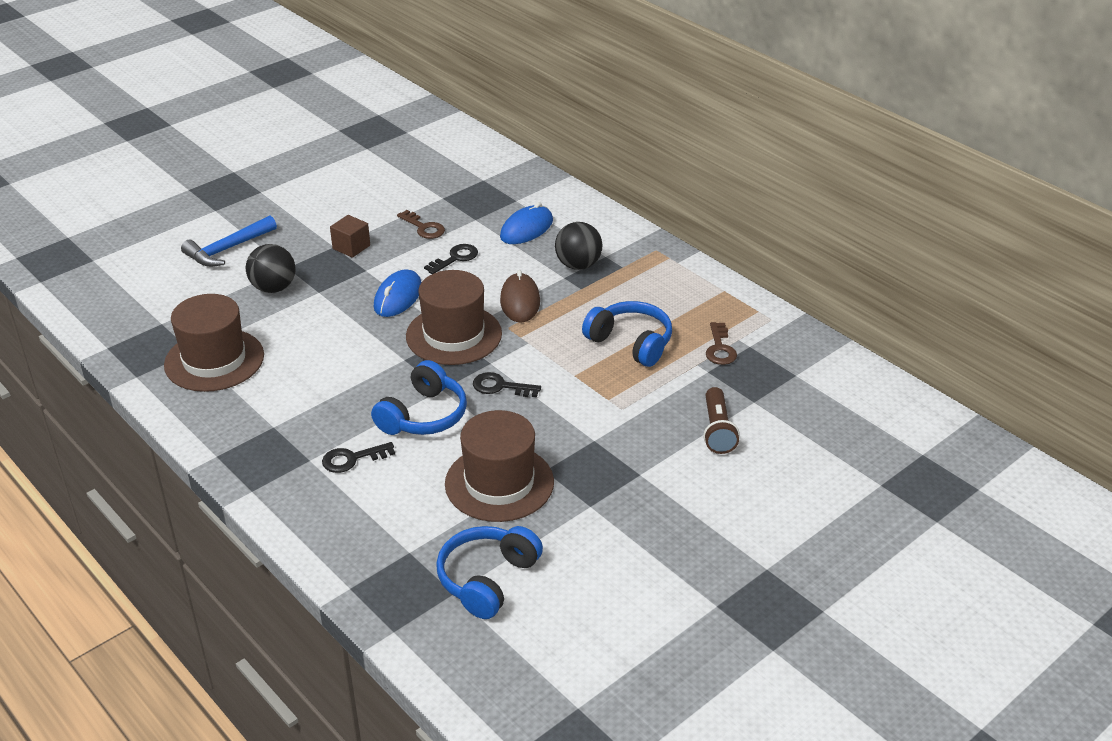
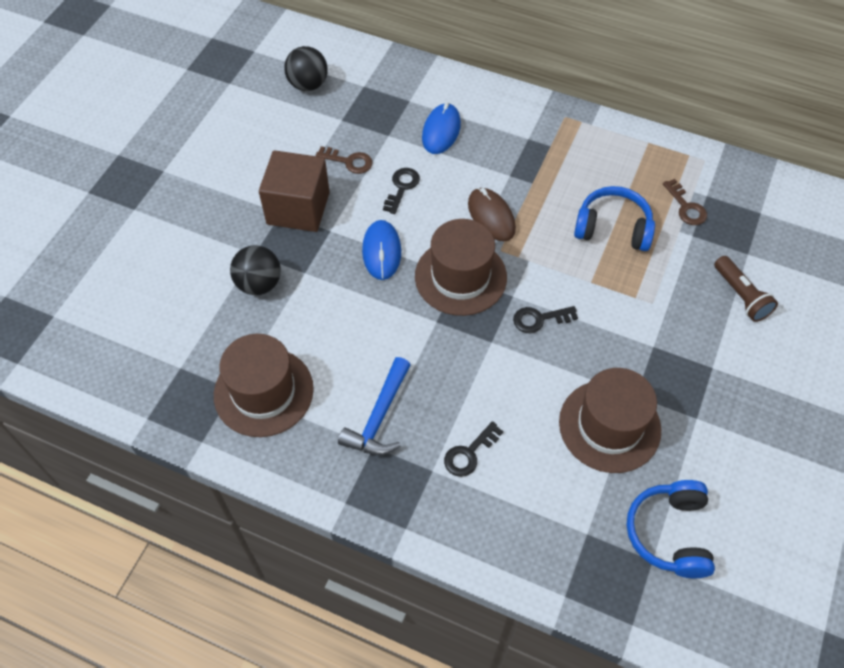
camera: 25 degrees left, 20 degrees up
(228, 249) = (181, 253): blue hammer -> blue hammer (379, 417)
(351, 247) = (298, 208): brown cube -> brown cube, size x1.94
(423, 415) = (496, 378): blue headphones -> none
(578, 265) = (512, 157): black ball -> black ball (308, 84)

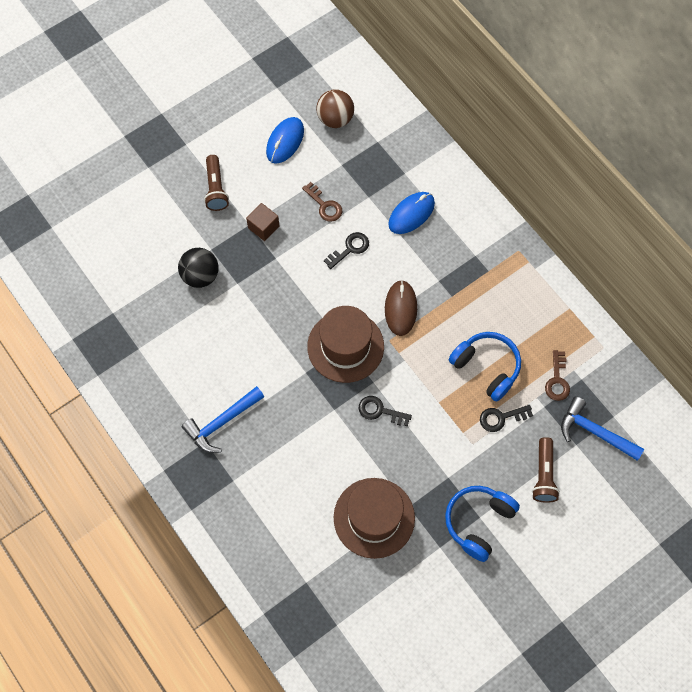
camera: 30 degrees right, 10 degrees up
(223, 196) = (216, 189): none -> brown flashlight
(263, 392) = (157, 361): brown hat -> none
(298, 208) = (263, 227): brown cube -> brown cube, size x0.52
(308, 84) = (335, 119): black ball -> brown ball
(381, 251) = (301, 295): blue mouse -> blue mouse (285, 141)
(469, 453) = (265, 482): black key -> black key (501, 418)
(669, 533) = (361, 614): blue headphones -> blue headphones (478, 522)
(755, 234) = (595, 432): none -> blue hammer

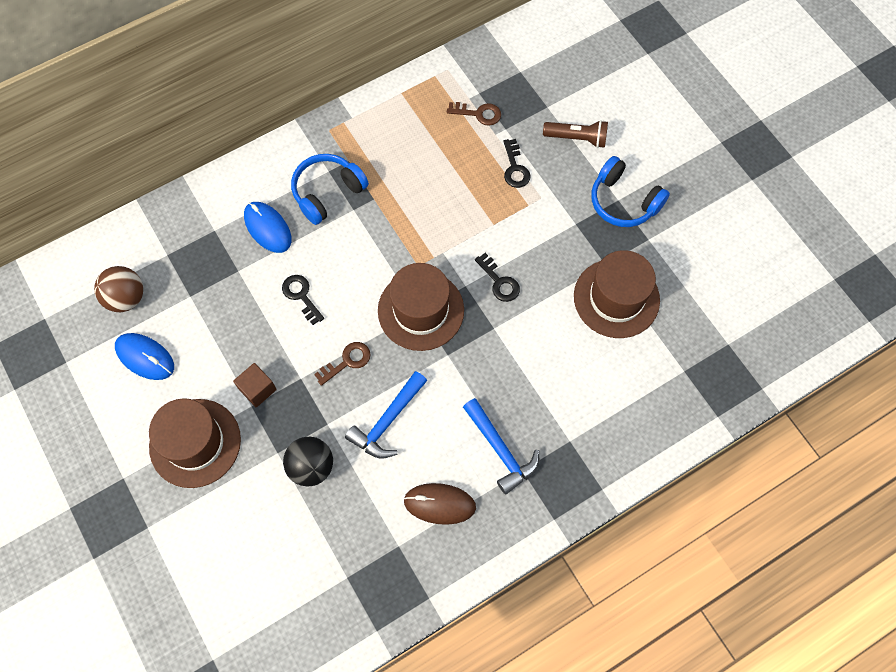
camera: 85 degrees left, 0 degrees up
(216, 189) = (195, 443): brown flashlight -> brown hat
(324, 205) = (240, 319): brown key -> brown key (347, 362)
(380, 411) = (499, 281): black key -> black key turned 60 degrees counterclockwise
(400, 309) = (382, 250): brown mouse -> brown mouse (439, 504)
(486, 367) = (459, 175): blue headphones -> blue headphones (327, 193)
(595, 432) = (535, 89): blue hammer -> blue hammer (387, 421)

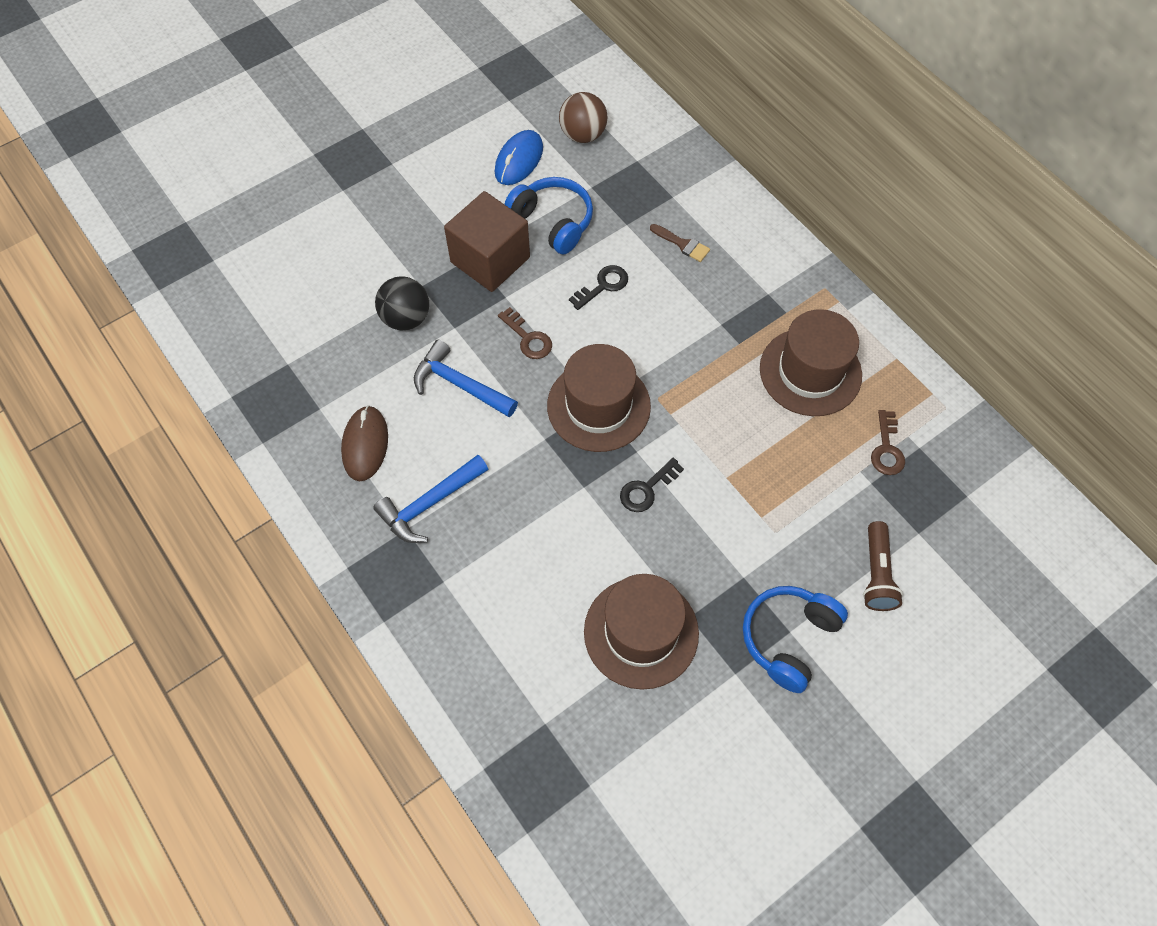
camera: 85 degrees right, 5 degrees down
(195, 443) = (429, 215): brown hat -> brown hat (810, 372)
(257, 389) = (490, 260): brown cube -> brown cube, size x1.94
(267, 228) = (682, 244): blue mouse -> brown brush
(327, 193) = (738, 296): blue headphones -> blue headphones (552, 222)
(515, 168) = (813, 498): black key -> none

